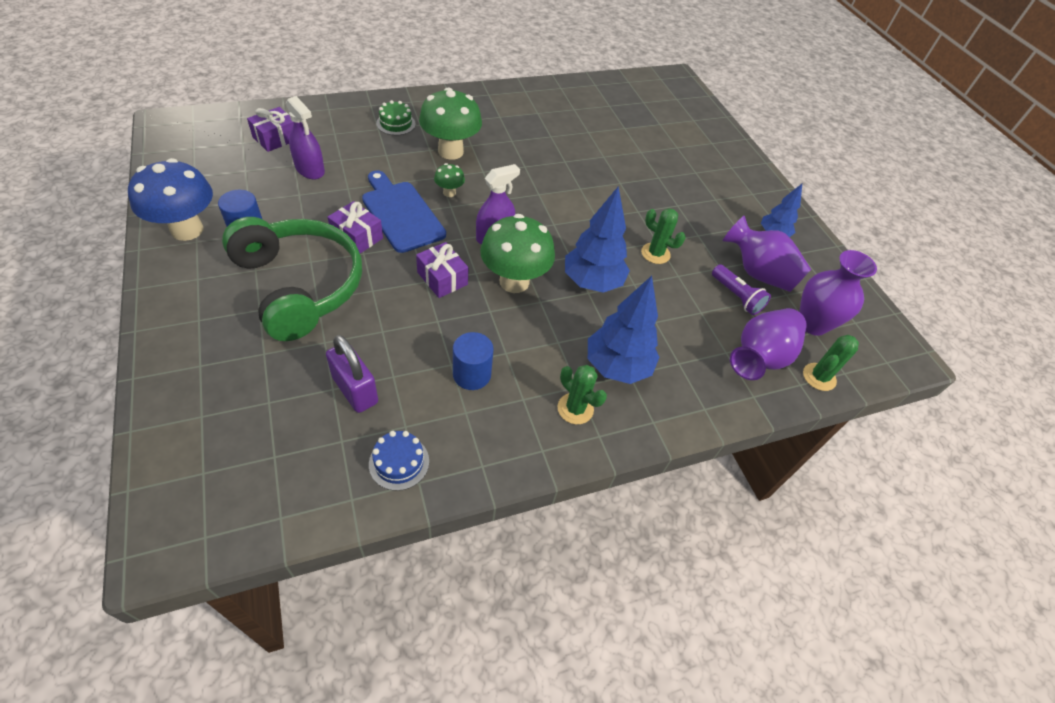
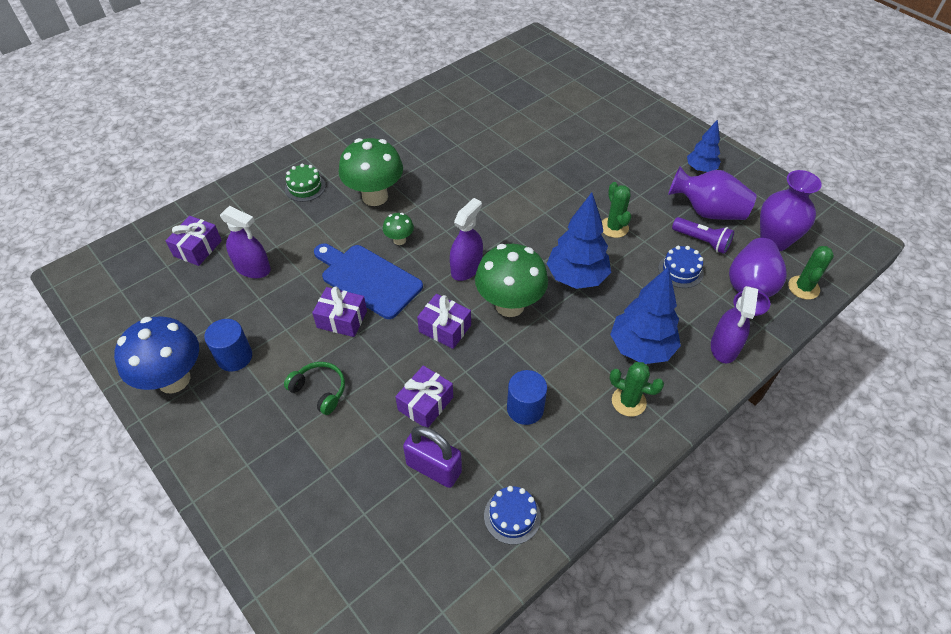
camera: 15 degrees left, 0 degrees up
(299, 286) = (319, 390): green headphones -> green headphones, size x0.41
(384, 333) = (425, 403): none -> purple gift
(655, 253) = (614, 227): green cactus -> green cactus turned 60 degrees clockwise
(699, 314) = (680, 270): none -> blue cake
(702, 398) = (724, 347): none -> purple spray bottle

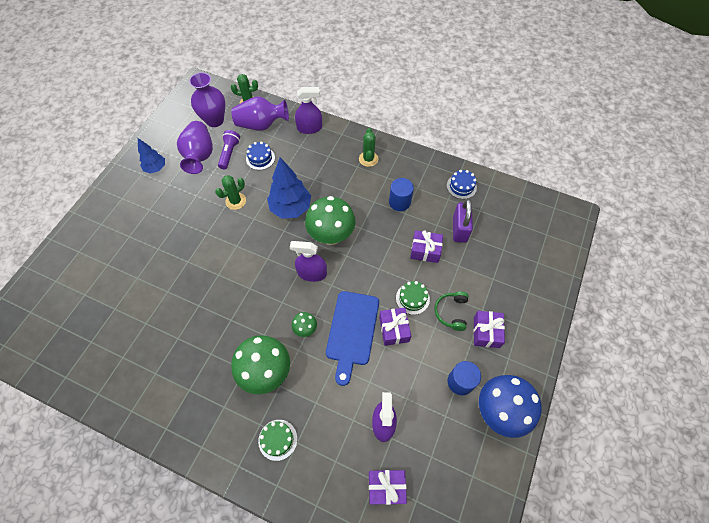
camera: 115 degrees left, 10 degrees up
(367, 356) = (412, 298): none -> green cake
(445, 328) = (368, 264): purple gift -> purple gift (486, 332)
(641, 348) = (330, 162): blue tree -> none

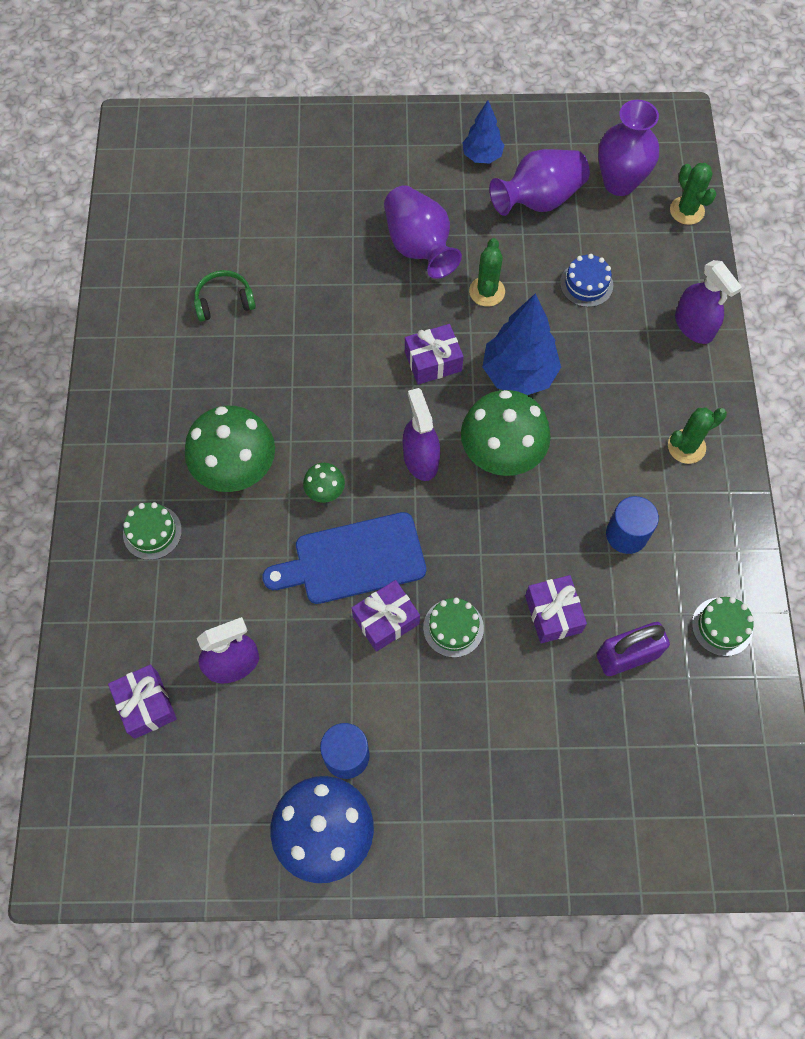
camera: 65 degrees right, 5 degrees up
(229, 153) = (568, 237): purple flashlight -> none
(235, 201) = (487, 291): green cactus -> green cactus turned 75 degrees clockwise
(261, 125) = (653, 252): purple vase -> purple vase (419, 247)
(451, 312) = (459, 699): green headphones -> green headphones (224, 301)
(461, 186) = (722, 626): blue cake -> green cake
(486, 332) = (451, 768): purple gift -> purple gift (433, 361)

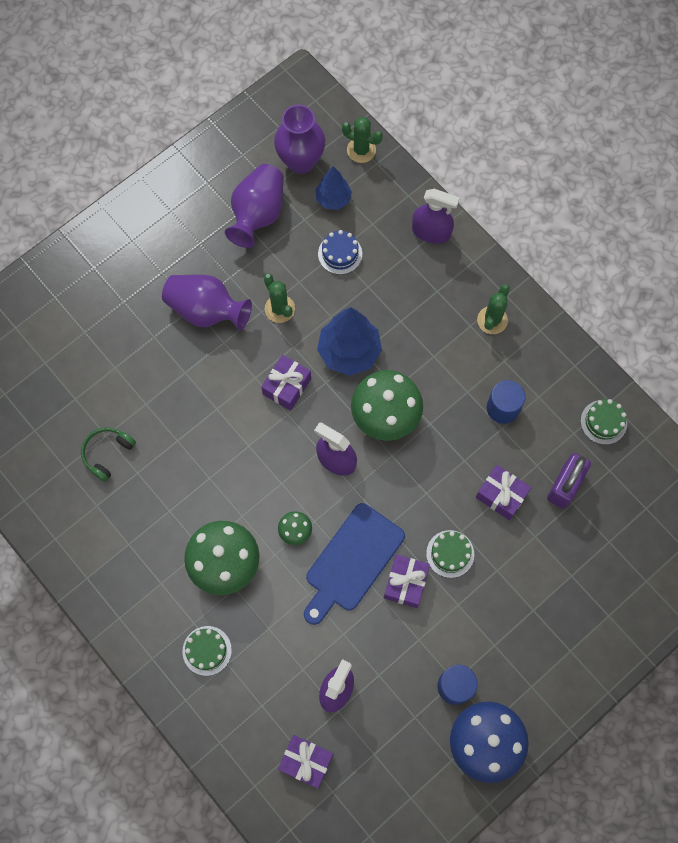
camera: 40 degrees left, 5 degrees up
(482, 156) = (191, 210): blue tree -> blue tree (333, 199)

